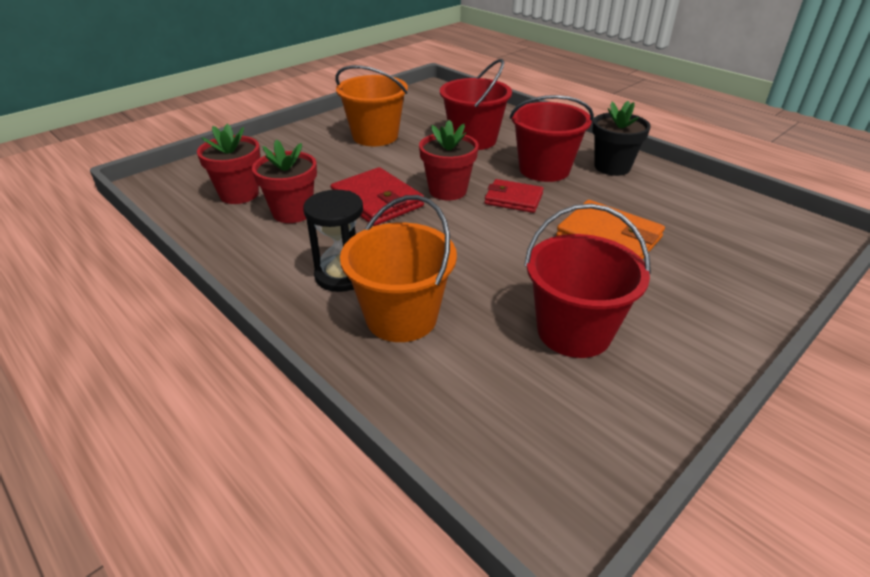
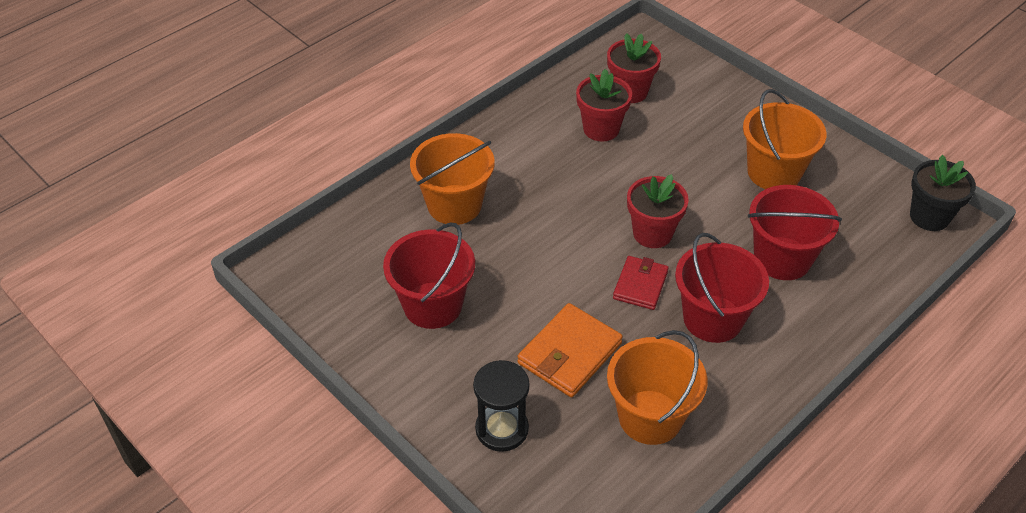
camera: 90 degrees right, 10 degrees up
(342, 275) = (507, 168): black hourglass -> black hourglass (502, 429)
(377, 201) = (626, 182): red wallet -> none
(612, 167) = (729, 387): black flower pot -> black flower pot (929, 217)
(660, 200) = (650, 417): none -> orange bucket

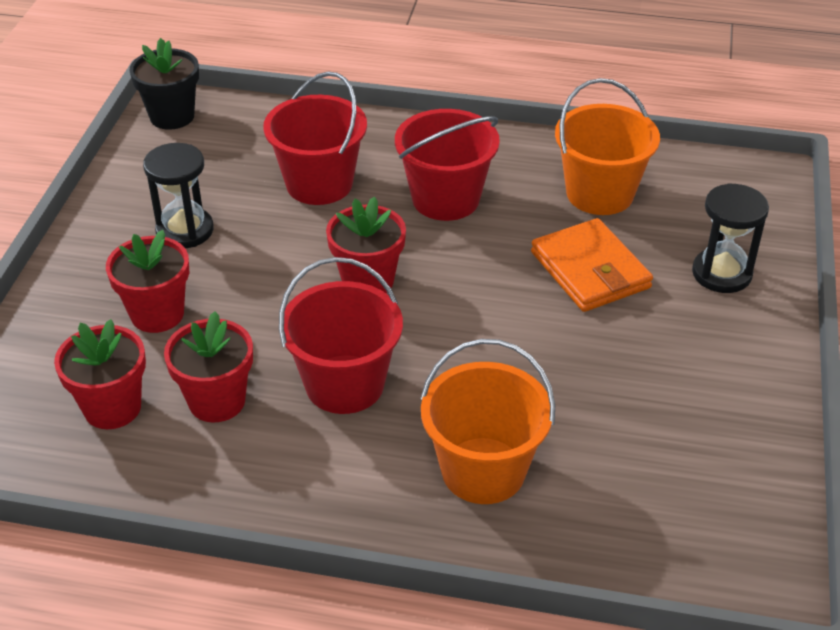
camera: 125 degrees left, 5 degrees down
(433, 305) = (647, 401): red bucket -> red bucket (344, 384)
(569, 353) = (590, 270): orange wallet -> orange wallet turned 60 degrees clockwise
(640, 285) = (451, 260): red wallet -> none
(696, 132) = (157, 314): none -> red flower pot
(774, 172) = (185, 230): orange bucket -> black hourglass

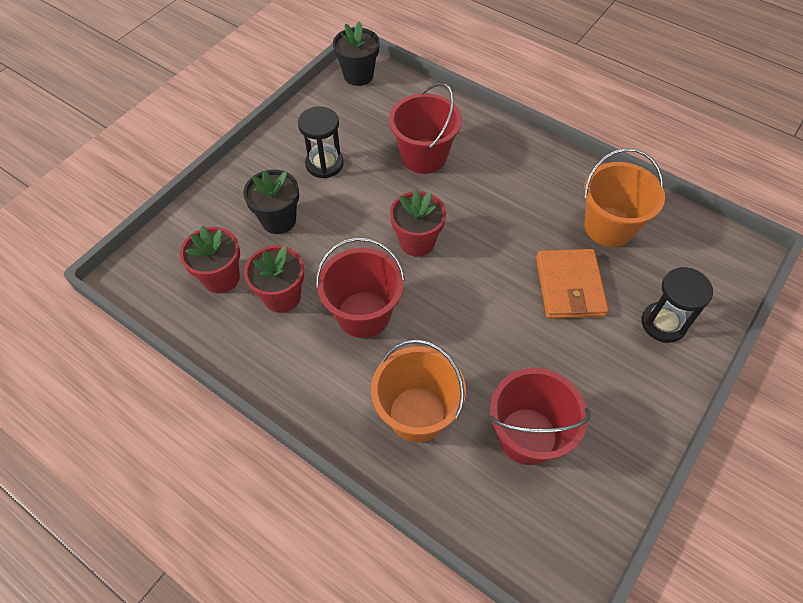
camera: 25 degrees right, 15 degrees up
(157, 314) = (278, 220): red flower pot -> black flower pot
(445, 199) = (500, 195): red bucket -> red bucket (527, 436)

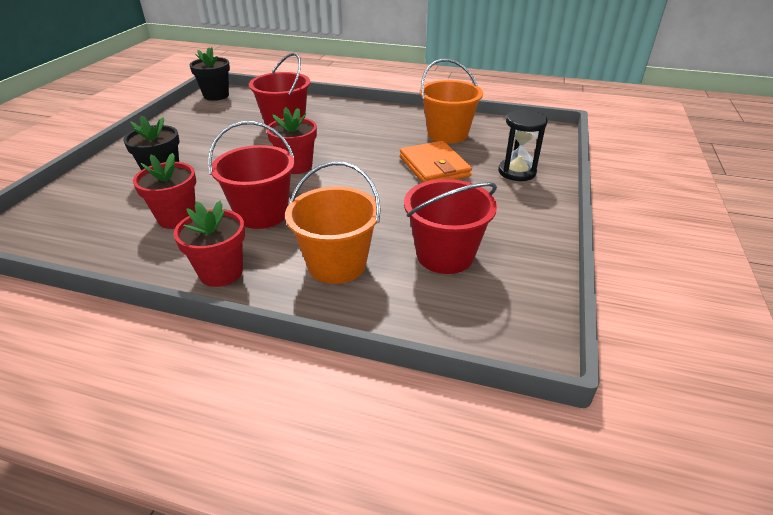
camera: 20 degrees left, 20 degrees down
(221, 278) = (110, 218): red flower pot -> red flower pot (221, 272)
(324, 164) = (199, 140): black hourglass -> none

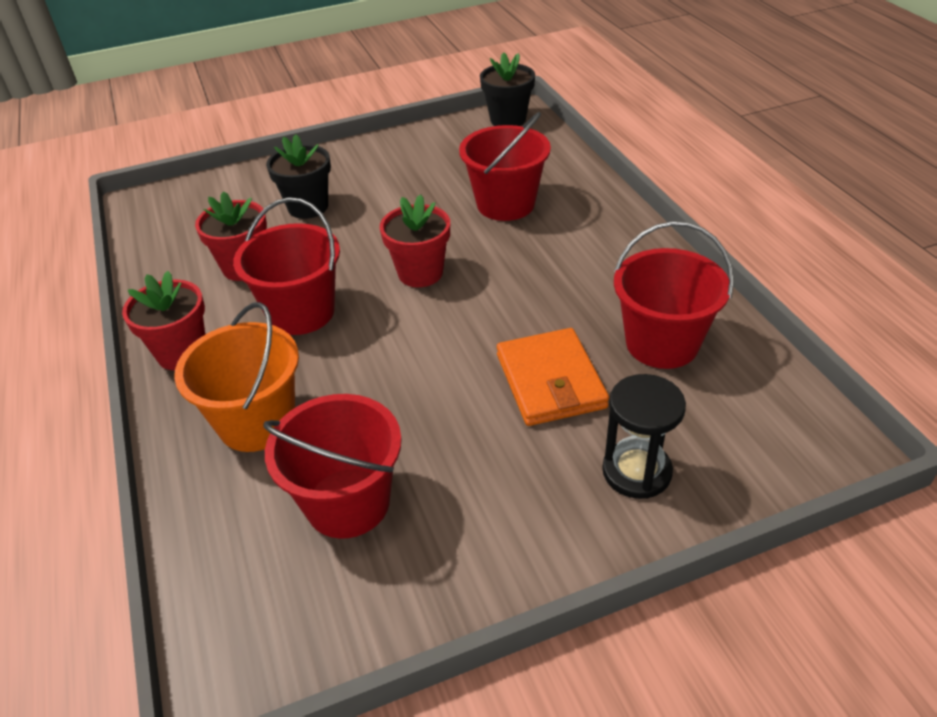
camera: 55 degrees right, 5 degrees up
(434, 167) = (550, 381): orange wallet -> orange wallet turned 45 degrees counterclockwise
(447, 134) = (662, 343): orange bucket -> red bucket

